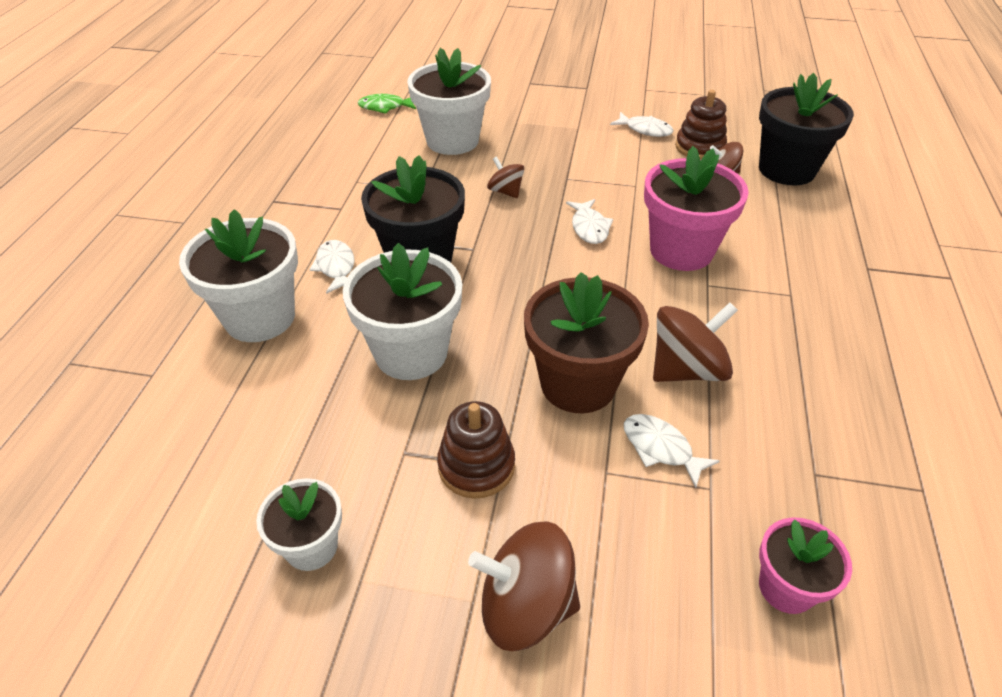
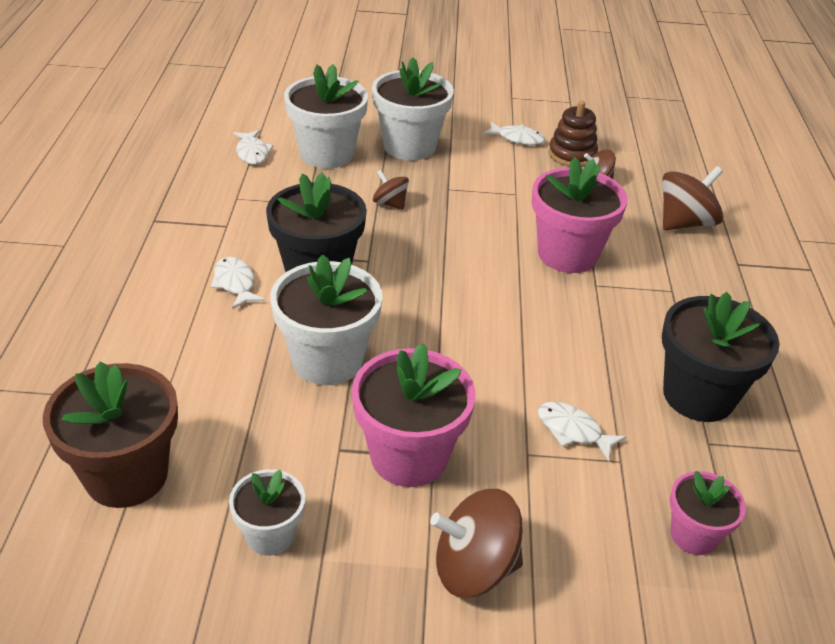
camera: 10 degrees left, 5 degrees down
(260, 317) = (169, 335): white flower pot -> white flower pot (409, 146)
(385, 107) = (249, 120): green fish -> none
(476, 466) = (409, 456): brown stacking toy -> pink flower pot
(578, 384) = (490, 380): brown flower pot -> brown flower pot (126, 475)
(589, 227) = (477, 236): white fish -> white fish (252, 153)
(686, 369) = (587, 361): brown spinning top -> brown spinning top (685, 223)
(786, 170) = (656, 174): black flower pot -> black flower pot (698, 396)

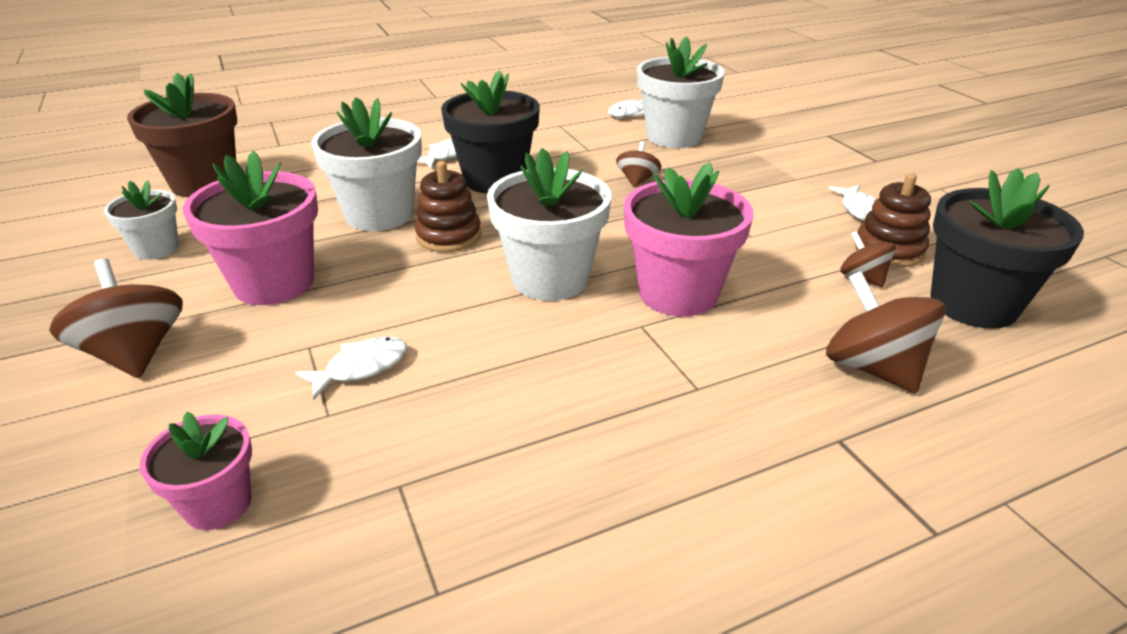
camera: 65 degrees right, 5 degrees down
(404, 331) = (448, 236): none -> brown stacking toy
(409, 146) = (746, 164): white flower pot -> white flower pot (550, 278)
(573, 431) = (361, 368): white fish -> white fish turned 45 degrees clockwise
(685, 223) = (872, 367): brown spinning top -> brown spinning top turned 150 degrees counterclockwise
(698, 396) = (490, 456): black flower pot -> black flower pot (973, 304)

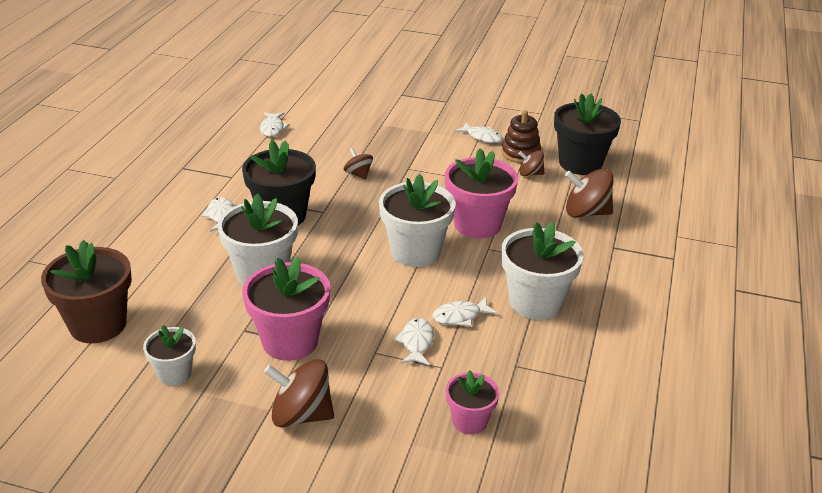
camera: 50 degrees left, 0 degrees up
(448, 236) = (326, 261): brown stacking toy -> none
(459, 375) = (460, 316): none -> white fish
(674, 137) = (327, 134): white flower pot -> white flower pot (535, 302)

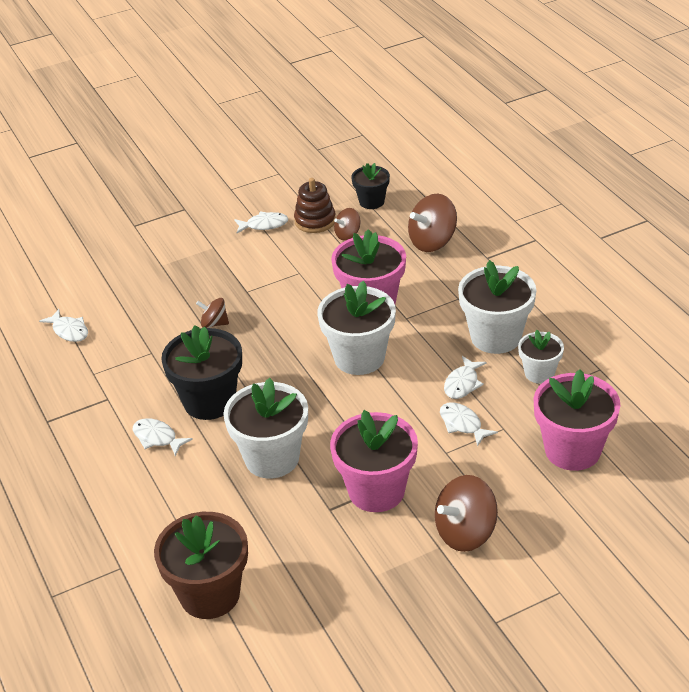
camera: 40 degrees left, 5 degrees up
(174, 374) = (332, 579): white flower pot -> white flower pot (539, 373)
(469, 421) = (572, 450): pink flower pot -> pink flower pot, size x1.75
(580, 163) = (371, 201): black flower pot -> black flower pot, size x0.57

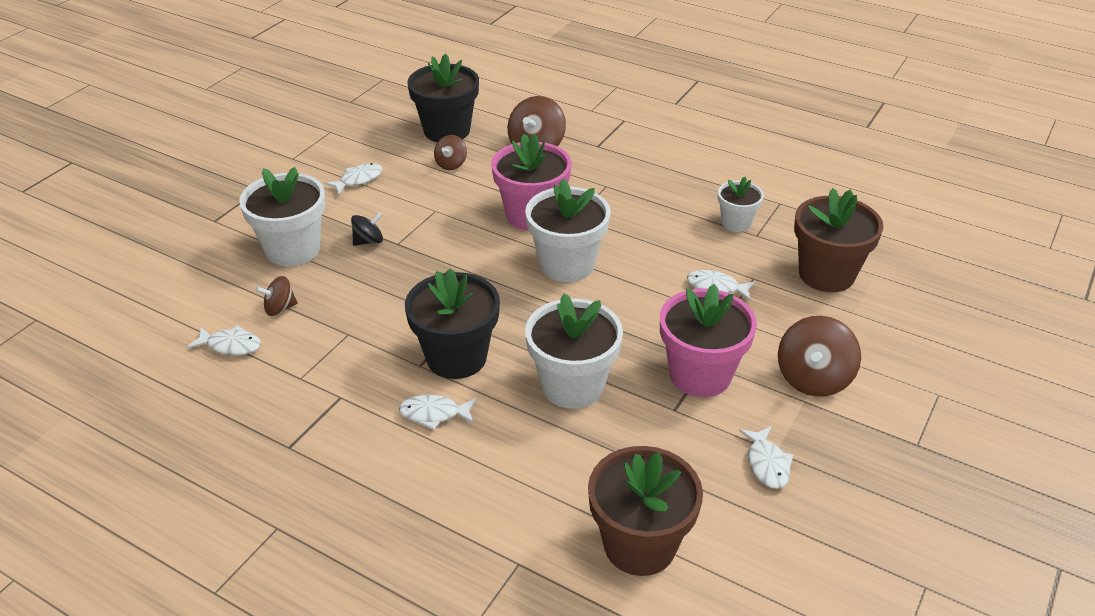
camera: 35 degrees left, 0 degrees up
(214, 323) = (391, 283): brown spinning top -> brown spinning top (279, 308)
(227, 282) = (368, 241): none -> black spinning top
(315, 221) = (407, 162): brown stacking toy -> none
(371, 201) = (447, 131): black flower pot -> black flower pot, size x1.75
(462, 383) = (681, 254): white fish -> white fish (767, 464)
(495, 337) = (670, 206): white flower pot -> white flower pot (293, 249)
(572, 450) = (826, 274): pink flower pot -> brown flower pot

